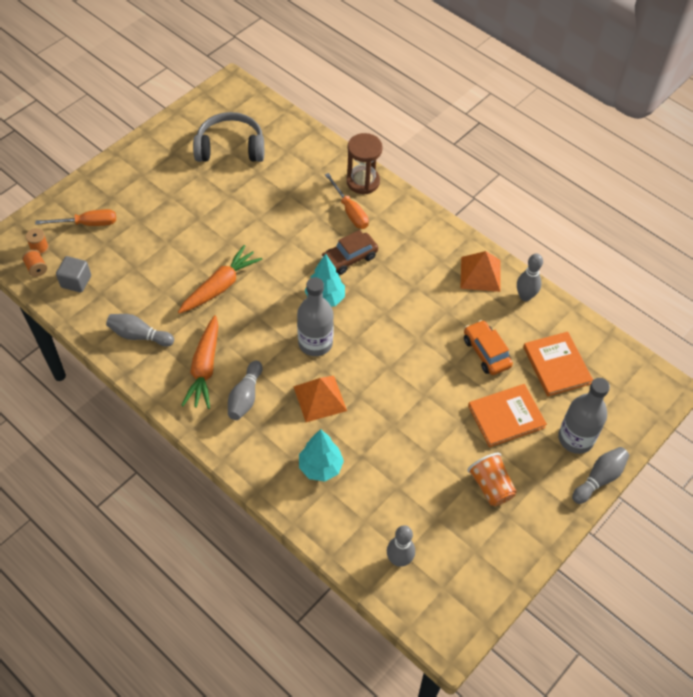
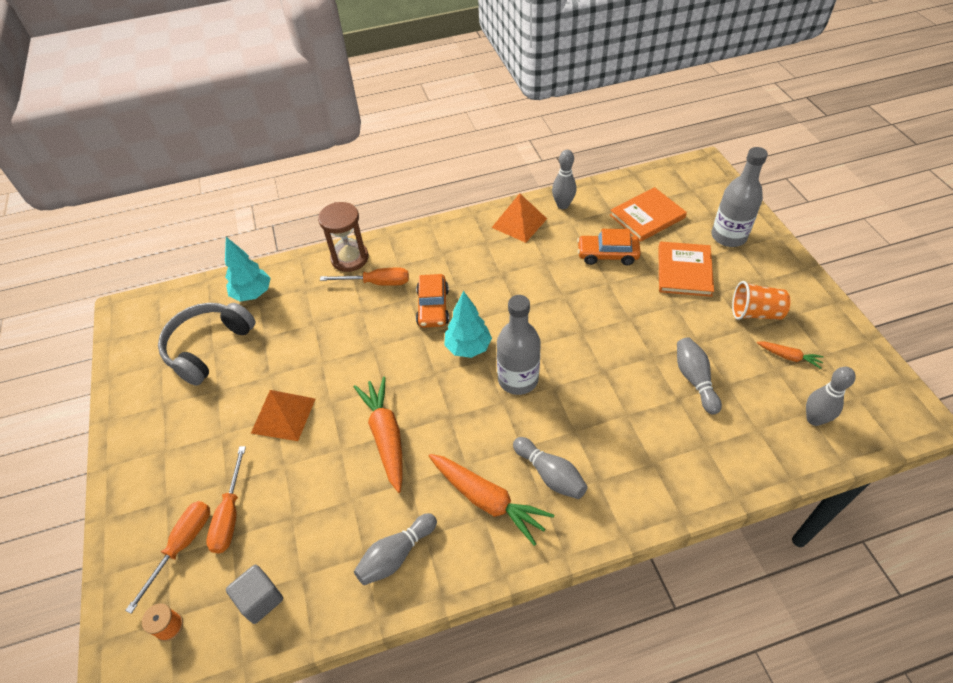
camera: 55 degrees left, 5 degrees down
(36, 268) = (199, 645): orange spool -> none
(119, 235) = (230, 514): none -> orange screwdriver
(320, 398) = (589, 404): orange pyramid -> orange pyramid (283, 415)
(320, 467) = (676, 440): turquoise tree -> turquoise tree (252, 294)
(349, 258) = (433, 307): brown car -> orange car
(455, 525) = (788, 357): none -> orange carrot
(557, 365) = (647, 216): orange book -> orange book turned 45 degrees counterclockwise
(599, 478) = (775, 239): grey bowling pin -> grey bowling pin (694, 380)

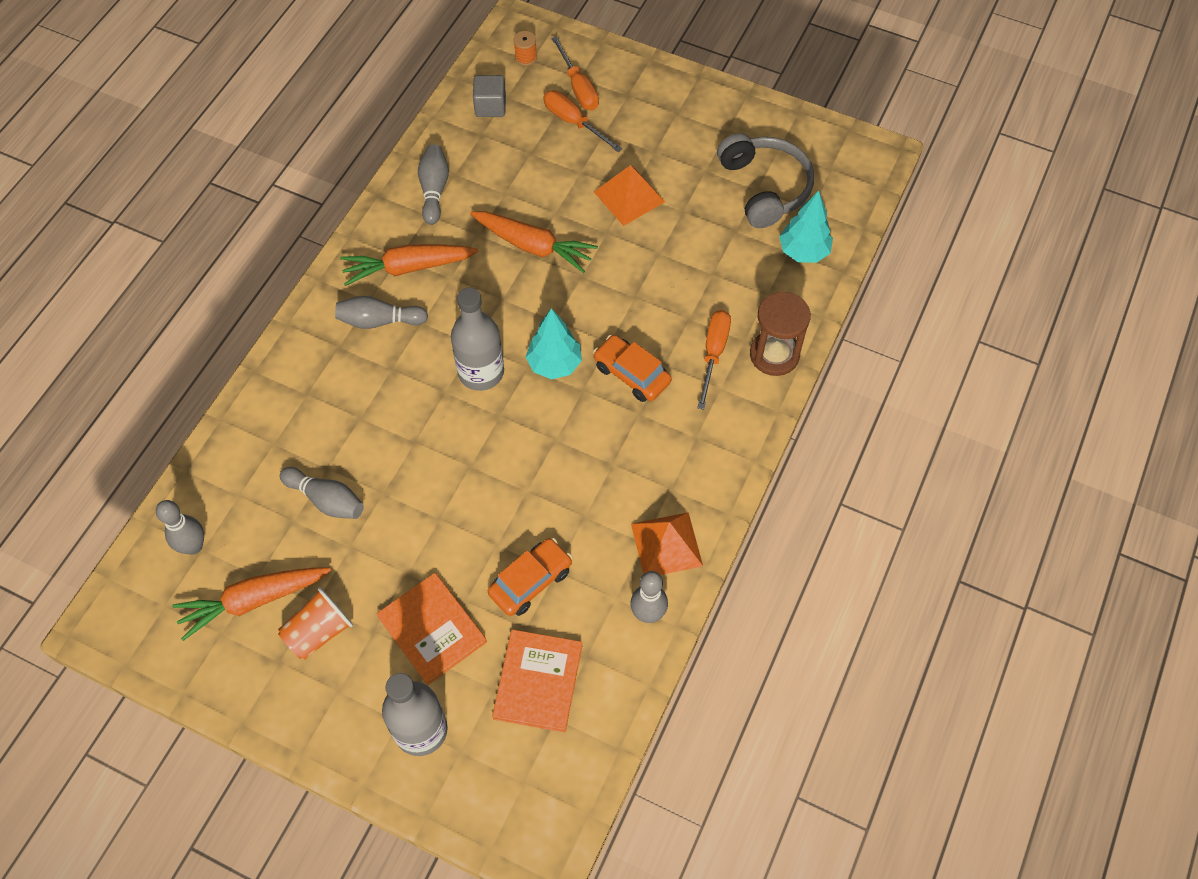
camera: 130 degrees right, 10 degrees up
(377, 283) = (713, 353): orange screwdriver -> orange screwdriver turned 150 degrees clockwise
(788, 357) = (253, 601): orange carrot -> orange carrot, size x1.96

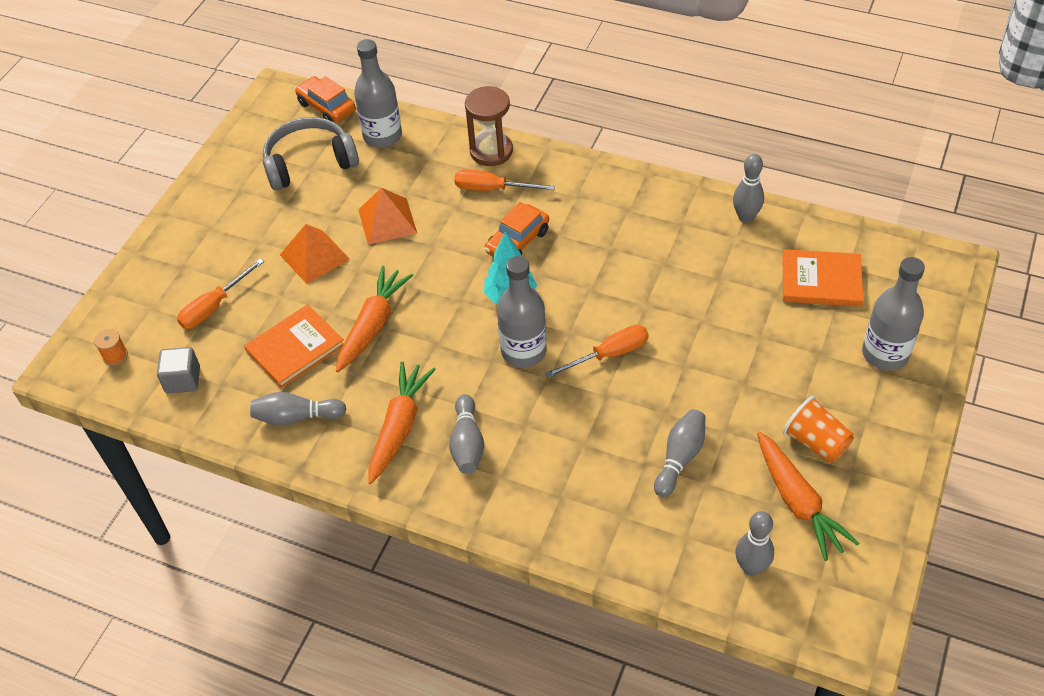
camera: 90 degrees left, 10 degrees down
(408, 268) = (399, 427): orange carrot -> orange carrot turned 150 degrees counterclockwise
(432, 629) = (793, 357): orange book -> orange book (295, 348)
(530, 581) = (733, 294): orange car -> orange car (326, 107)
(578, 87) = (166, 307): orange screwdriver -> orange screwdriver (609, 354)
(666, 544) = (681, 209): orange pyramid -> orange pyramid (387, 221)
(803, 251) = (382, 136): turquoise tree -> grey bottle

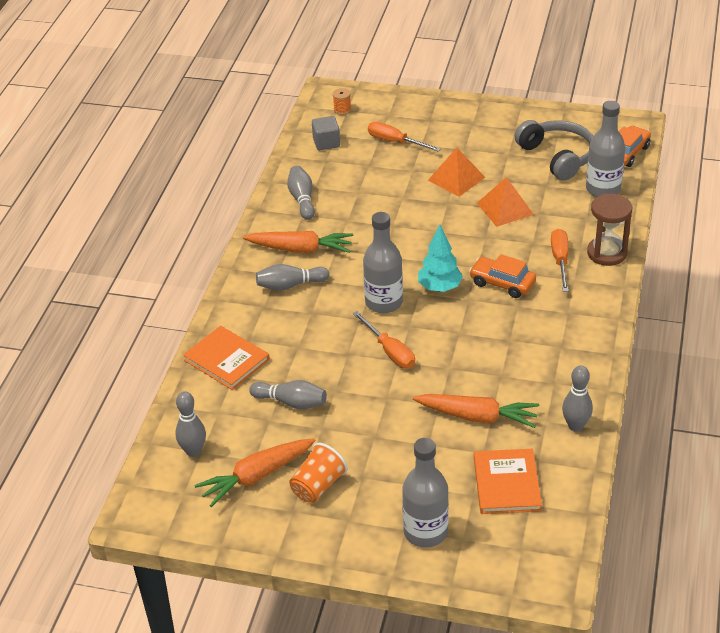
camera: 80 degrees right, 10 degrees down
(295, 348) = (364, 187): orange book -> orange book (226, 360)
(373, 325) = (394, 220): orange carrot -> orange carrot (477, 417)

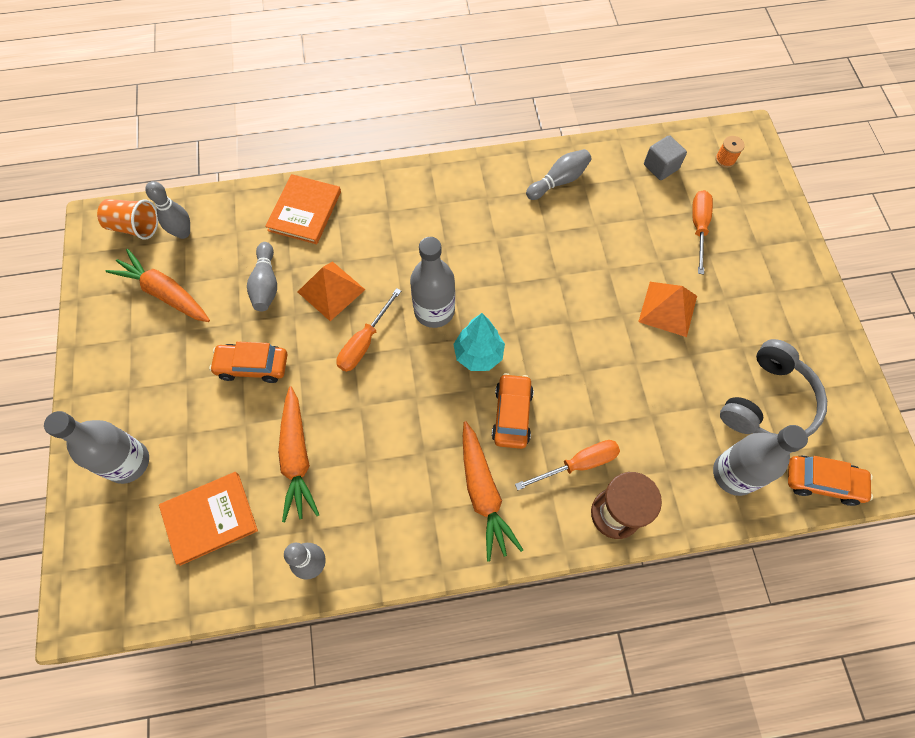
camera: 65 degrees right, 25 degrees up
(290, 285) = (426, 221): grey bowling pin -> none
(300, 249) = (482, 209): orange carrot -> orange carrot (483, 493)
(318, 486) = (165, 347): orange cup -> orange cup (135, 227)
(373, 428) = (252, 366): none -> orange car
(505, 208) = (641, 375): orange pyramid -> orange pyramid (331, 290)

